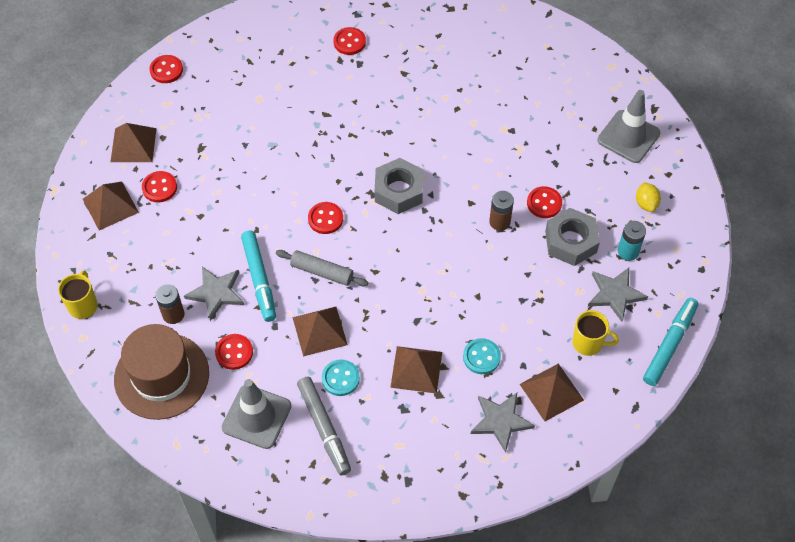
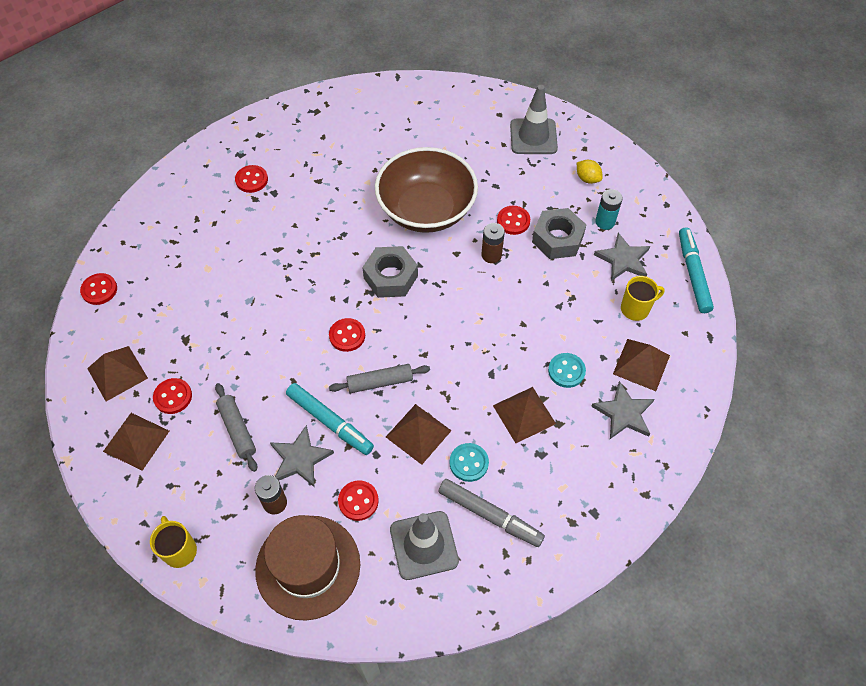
camera: 35 degrees left, 0 degrees up
(187, 242) = (237, 430): none -> grey rolling pin
(476, 150) = (426, 209): none -> brown bowl

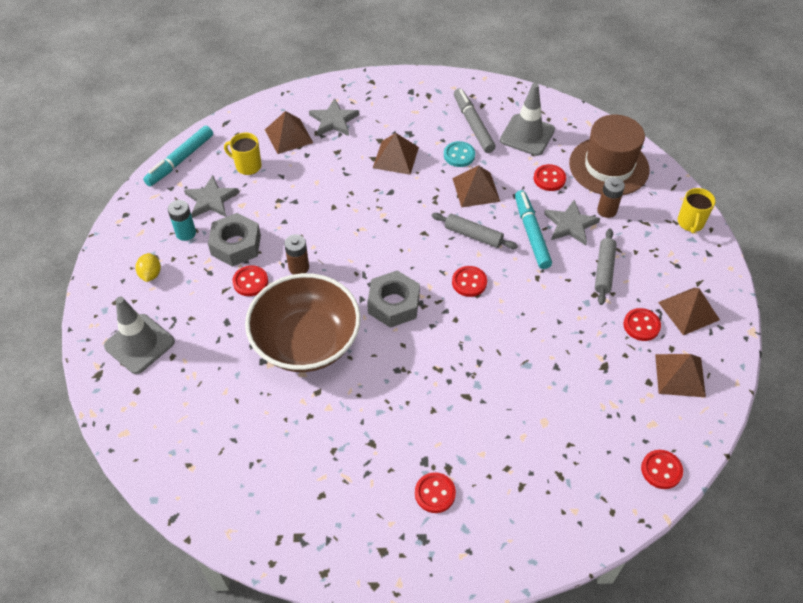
camera: 140 degrees left, 5 degrees down
(566, 371) = (340, 162): turquoise button -> none

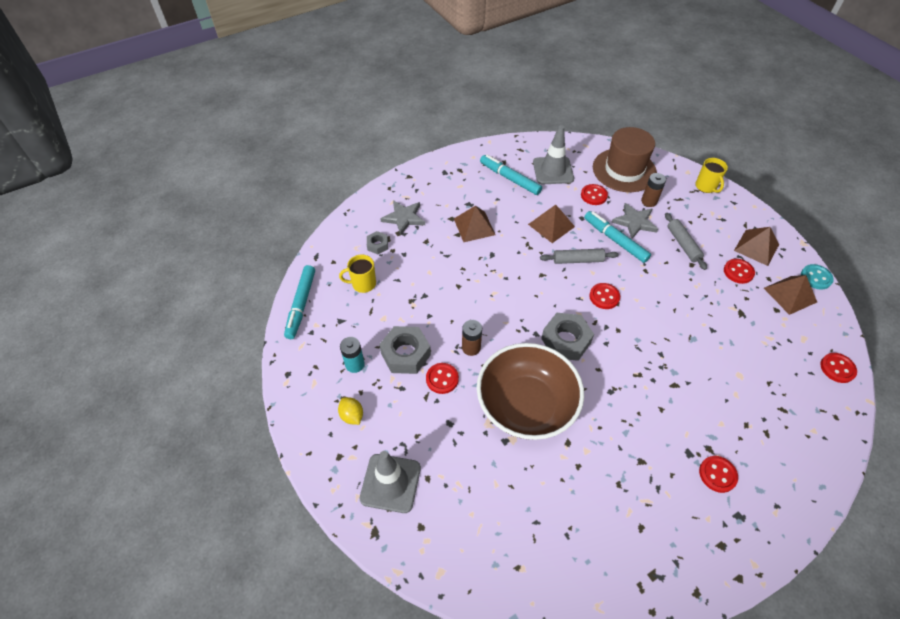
camera: 30 degrees left, 0 degrees up
(211, 200) = (354, 326): grey star -> none
(288, 136) = (377, 245): brown pyramid -> grey nut
(459, 155) = (518, 205): turquoise button -> turquoise button (816, 277)
(473, 125) = (510, 179): grey marker -> turquoise marker

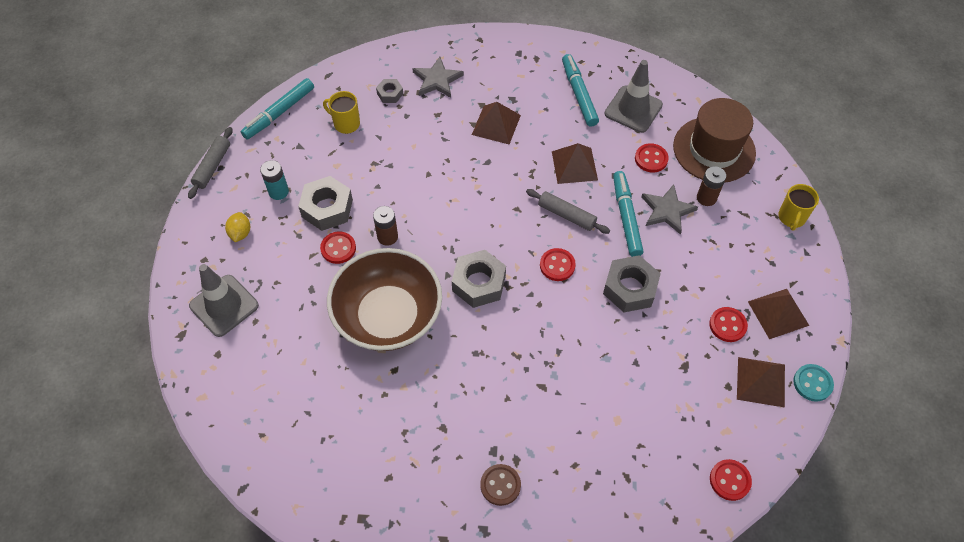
camera: 35 degrees right, 5 degrees up
(662, 284) = (630, 288): none -> grey nut
(683, 244) = (696, 263): grey rolling pin -> grey rolling pin (212, 166)
(717, 474) = (500, 485): red button -> brown button

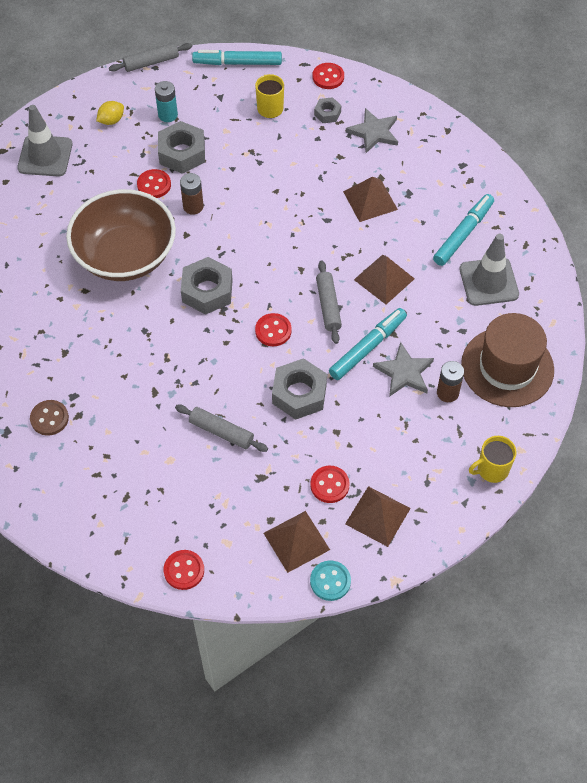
camera: 50 degrees right, 0 degrees up
(621, 365) = (221, 432): none -> grey rolling pin
(651, 159) = (447, 327): red button -> red button (328, 77)

